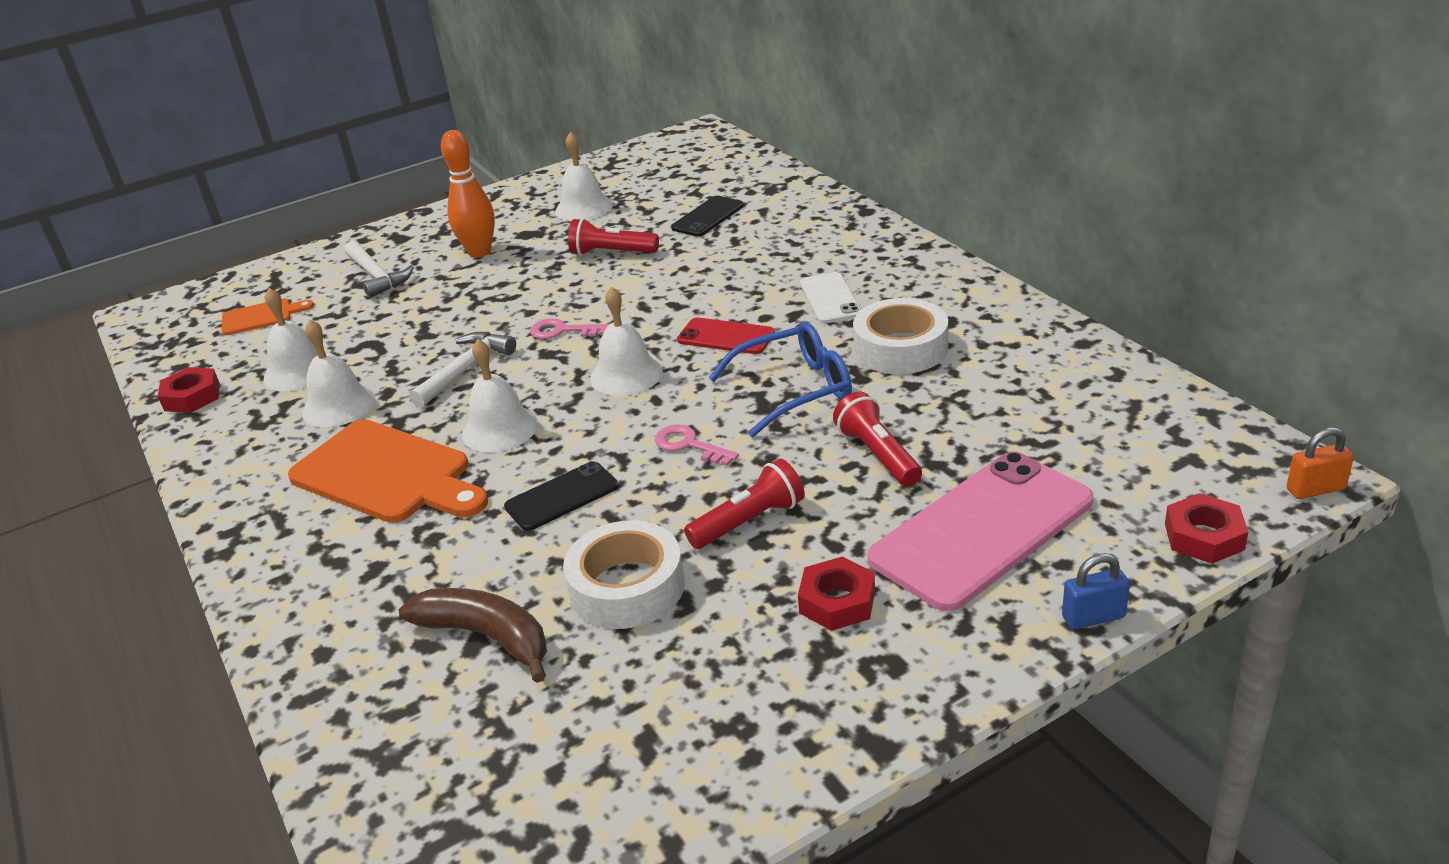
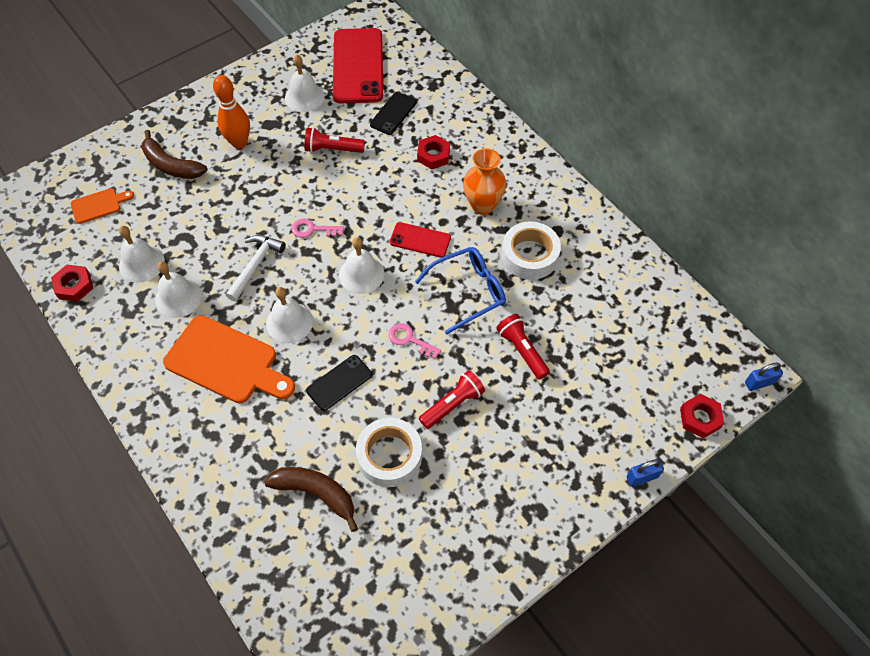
camera: 10 degrees left, 25 degrees up
(377, 276) = (171, 165): white hammer -> brown banana
(666, 177) = (358, 66): none -> red phone
(830, 298) = (482, 205): white phone -> orange vase
(837, 601) = (507, 466): red nut -> red nut (433, 155)
(982, 530) = (583, 412): pink phone -> none
(1315, 489) = (759, 383): orange padlock -> blue padlock

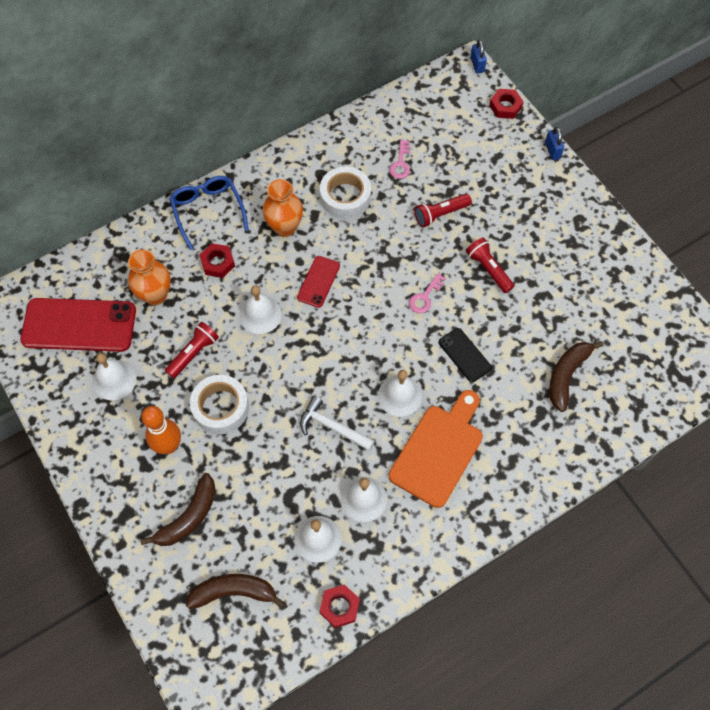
camera: 85 degrees left, 5 degrees up
(99, 205) = (234, 592): orange cutting board -> brown banana
(313, 229) = (295, 374): pink key -> pink key (400, 163)
(332, 149) = (194, 353): red flashlight -> red flashlight turned 150 degrees counterclockwise
(361, 274) = (352, 333): white bell -> white bell (260, 314)
(389, 456) = (534, 319): white tape -> white tape (220, 407)
(393, 113) = (155, 295): black phone -> orange vase
(468, 291) = (379, 248): blue glasses -> blue glasses (208, 211)

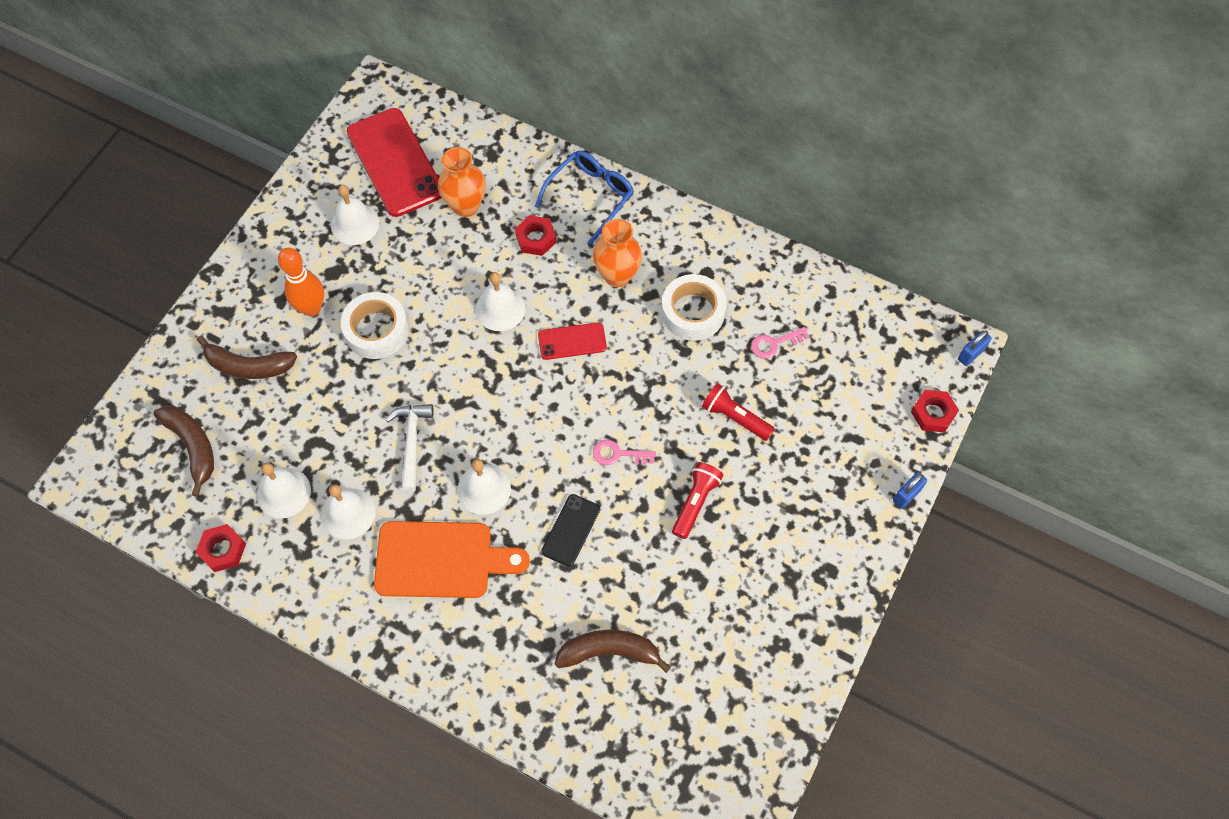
camera: 60 degrees right, 0 degrees up
(194, 353) = (421, 274): red flashlight -> none

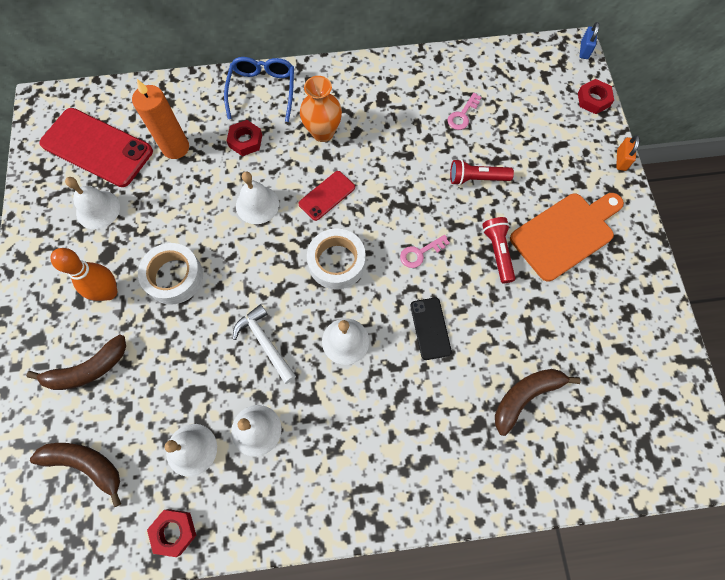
camera: 35 degrees left, 5 degrees up
(441, 559) = (354, 415): orange cutting board -> orange cutting board (565, 233)
(466, 206) = (176, 148): orange vase -> orange candle
(693, 312) = (393, 126): white tape -> white tape (337, 262)
(907, 495) = (621, 160): blue padlock -> orange padlock

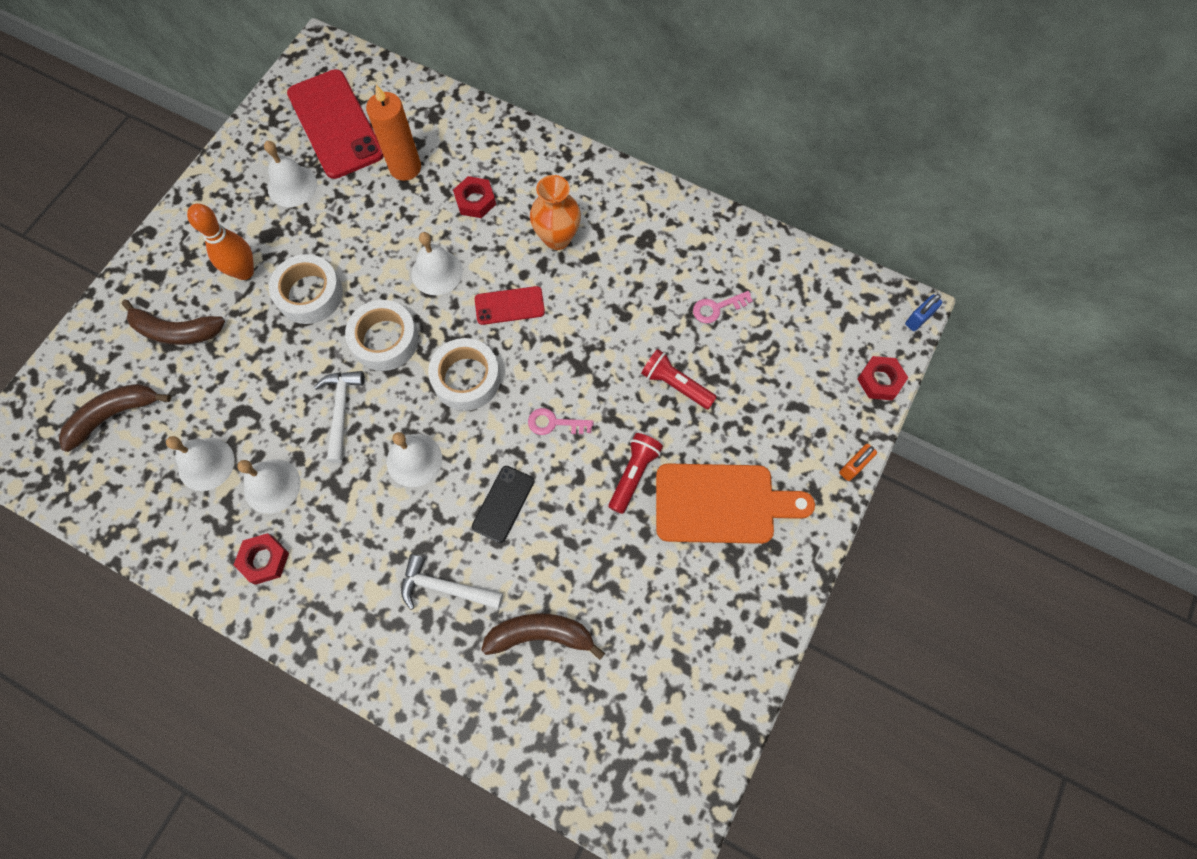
camera: 35 degrees right, 0 degrees up
(86, 465) = (114, 415): brown banana -> brown banana turned 90 degrees counterclockwise
(174, 531) = (139, 525): red nut -> red nut (264, 560)
(257, 273) = (385, 340): none -> white tape
(262, 90) = (532, 158): blue glasses -> none
(437, 412) = (445, 588): none -> white hammer

